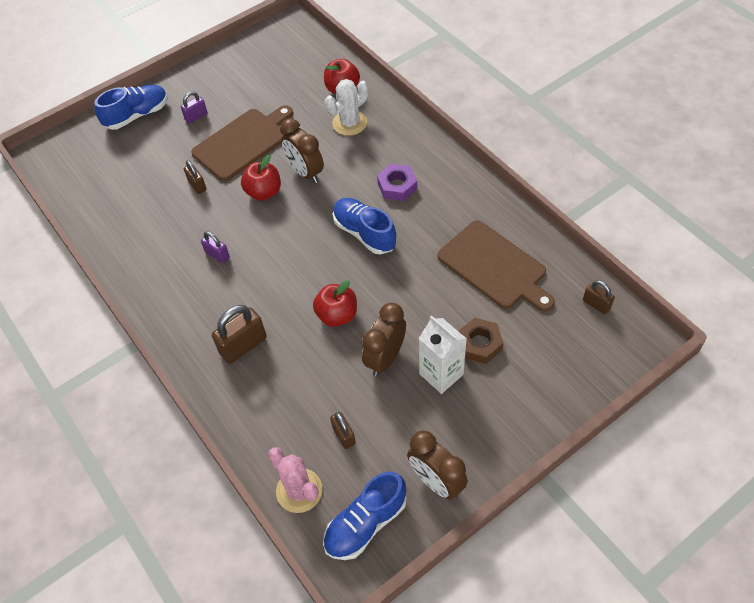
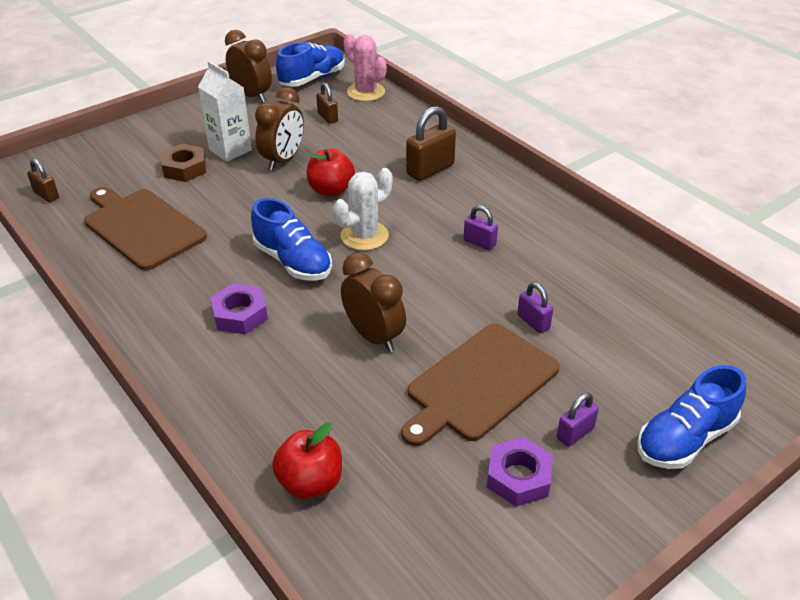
camera: 175 degrees right, 15 degrees down
(197, 185) = (533, 322): brown padlock -> purple padlock
(233, 94) = (518, 477): none -> purple nut
(264, 192) = (432, 311): red apple -> none
(349, 123) = (301, 413): white cactus -> white cactus (364, 236)

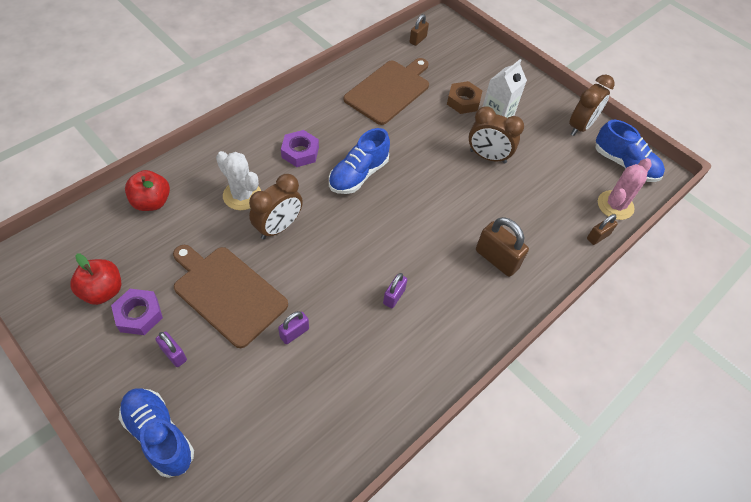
camera: 80 degrees right, 15 degrees up
(327, 117) = (562, 180): brown padlock -> brown padlock (598, 237)
(331, 190) = (452, 190): red apple -> red apple (103, 291)
(364, 236) = (394, 216): white cactus -> white cactus (242, 195)

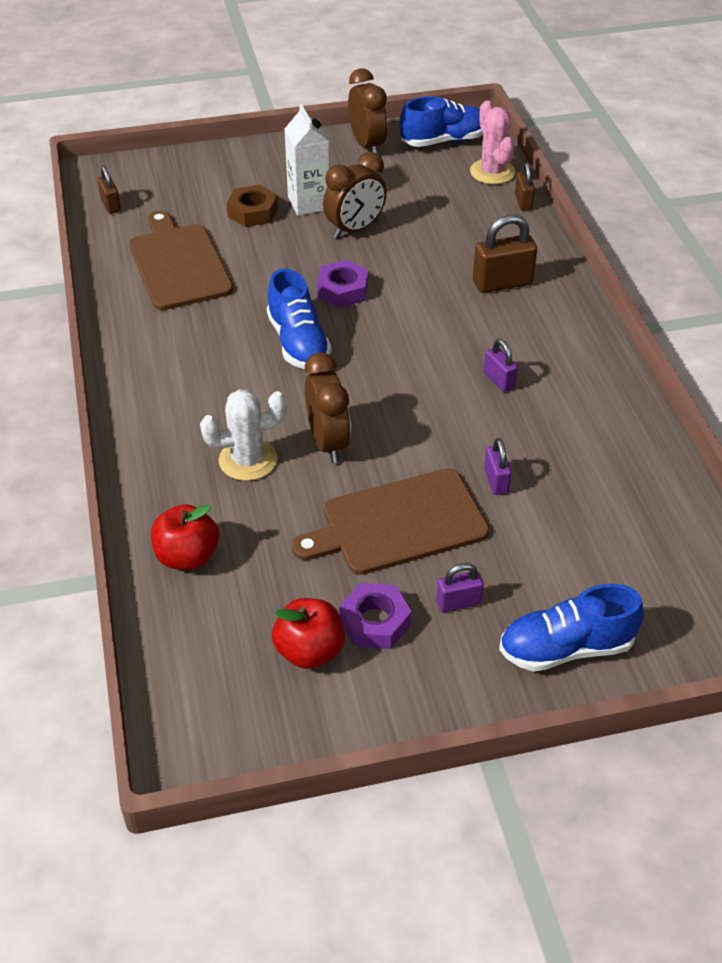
camera: 55 degrees left, 10 degrees down
(300, 152) = (217, 381): purple nut -> purple nut (342, 290)

